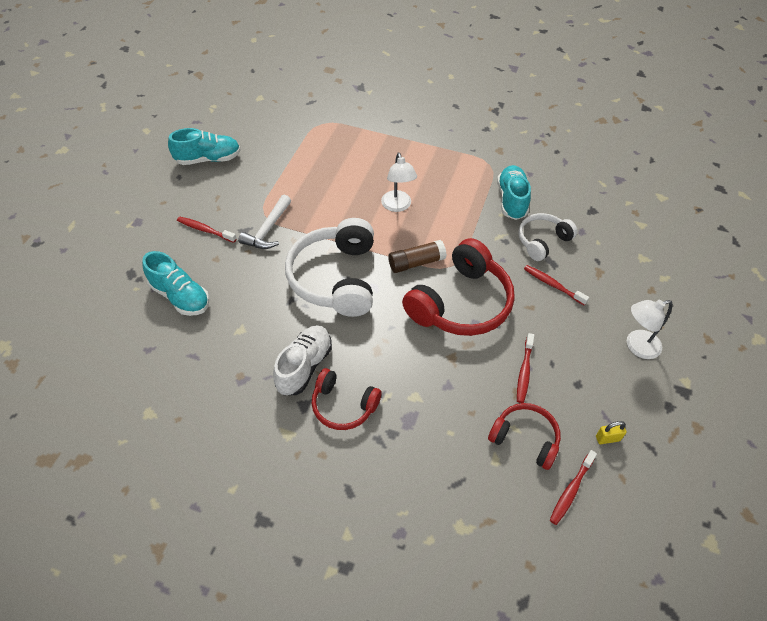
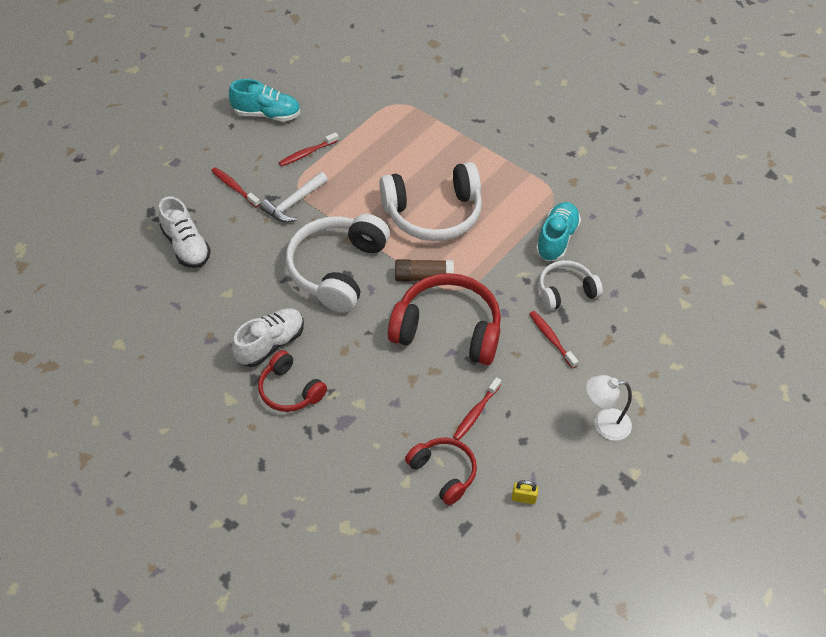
camera: 20 degrees right, 0 degrees up
(180, 296) = (186, 246): turquoise shoe -> white shoe
(397, 206) = (433, 213): white lamp -> white headphones
(461, 303) = (448, 329): red headphones -> red headphones turned 135 degrees counterclockwise
(571, 490) = (462, 531): red toothbrush -> red toothbrush (307, 153)

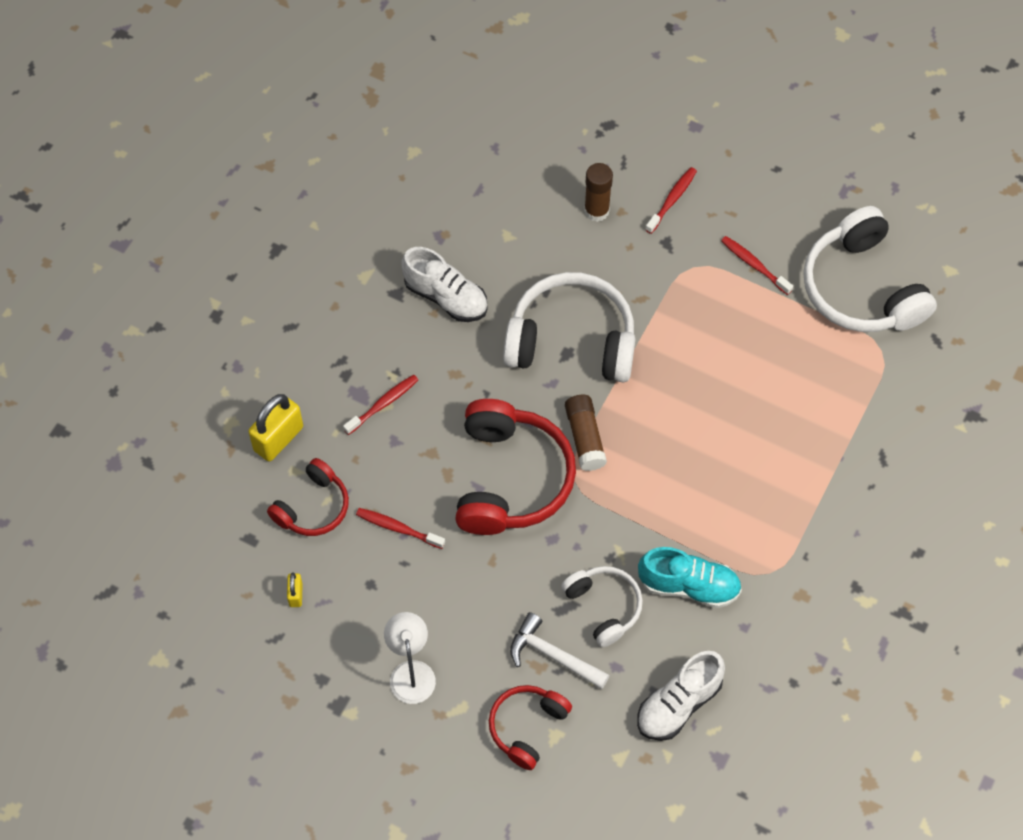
camera: 80 degrees right, 10 degrees up
(186, 246) = (566, 175): white shoe -> white shoe (678, 704)
(226, 233) = (596, 211): none -> brown glue stick
(267, 114) = (810, 203): turquoise shoe -> none
(290, 390) = (388, 331): red headphones -> red headphones (527, 727)
(293, 203) = (664, 270): white hammer -> white hammer (552, 655)
(371, 490) = (278, 439): none -> yellow padlock
(433, 213) = (692, 431): white headphones -> white headphones (861, 288)
(551, 338) = (524, 598): red toothbrush -> red toothbrush (383, 404)

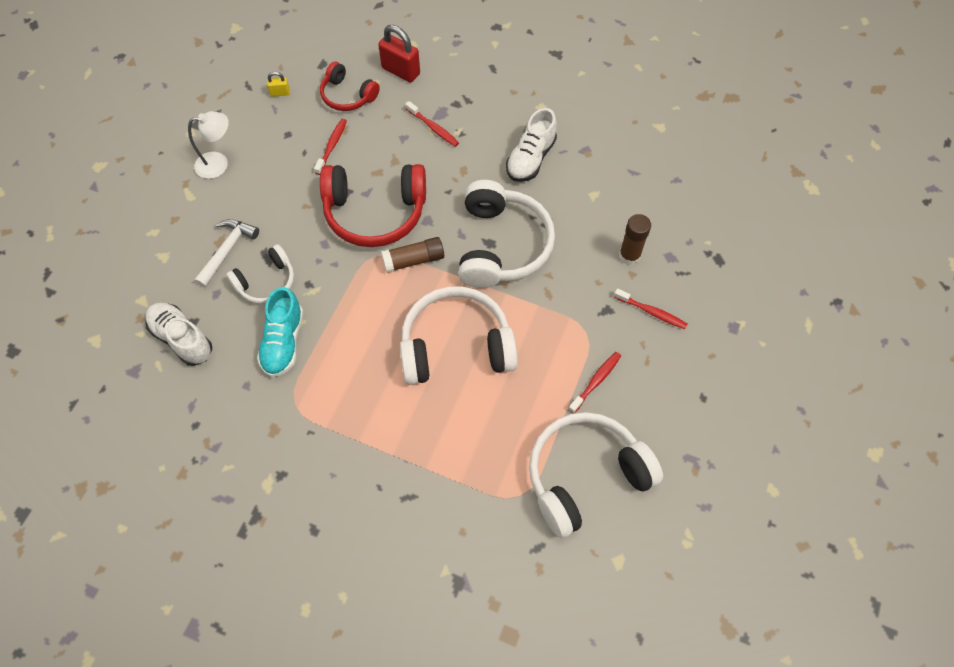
camera: 85 degrees right, 0 degrees up
(278, 439) = (401, 71): yellow padlock -> red padlock
(527, 727) = (171, 238): red headphones -> none
(704, 399) = (456, 346): none -> white headphones

